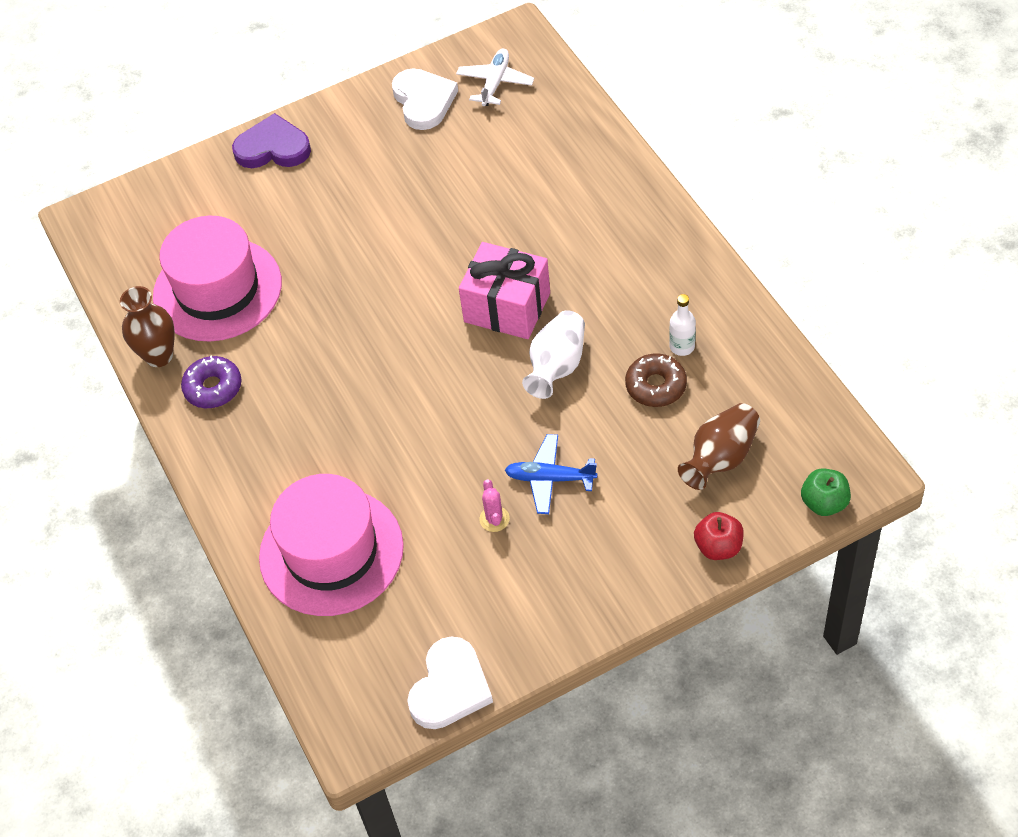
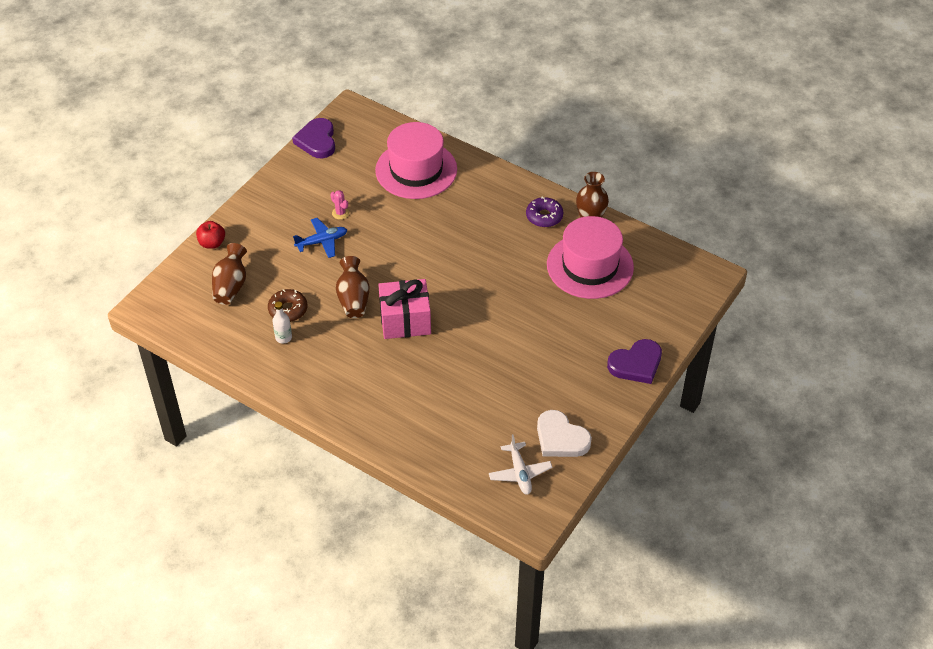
camera: 145 degrees right, 5 degrees down
(450, 687) = (317, 141): white heart -> purple heart
(556, 366) = (353, 299): white vase -> brown vase
(824, 503) = (162, 284): green apple -> none

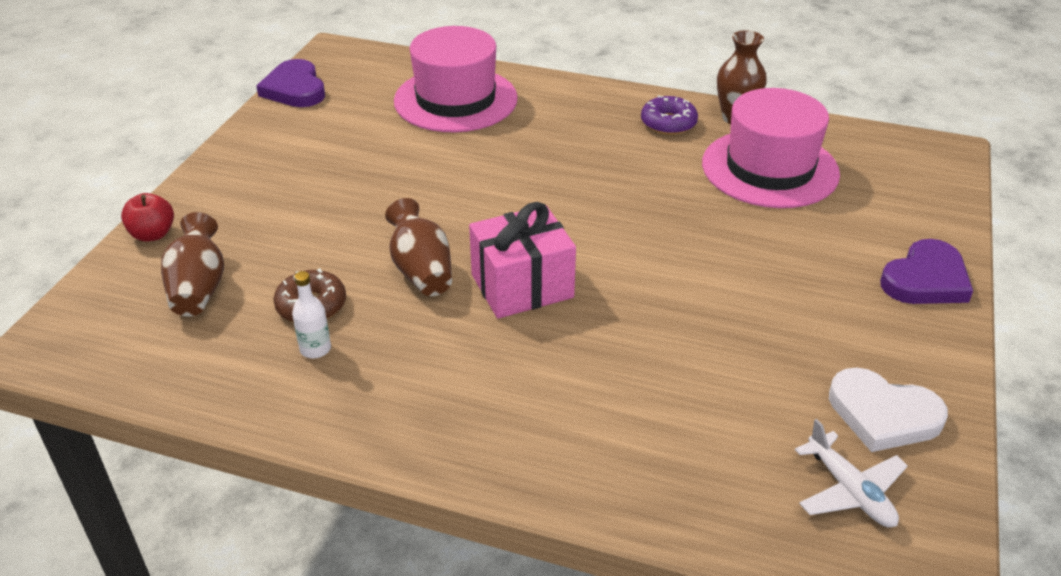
camera: 15 degrees left, 10 degrees down
(322, 242) = (341, 203): blue plane -> none
(340, 213) = (359, 164): pink cactus -> none

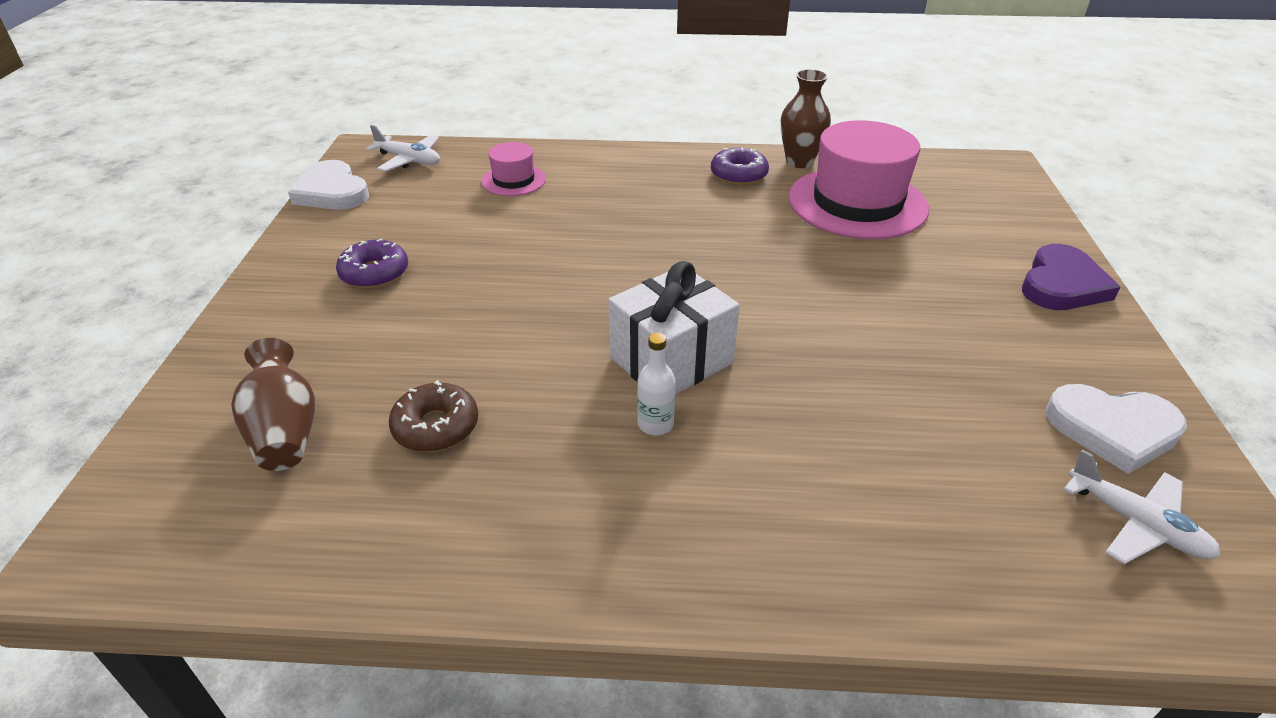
camera: 15 degrees left, 0 degrees up
(153, 234) = (206, 375): red apple -> none
(295, 89) = (332, 192): purple heart -> white heart
(306, 170) = (374, 273): none -> purple donut
(315, 349) = (460, 480): white bottle -> white bottle (655, 424)
(370, 67) = (409, 160): none -> white plane
(421, 270) = (551, 363): brown vase -> none
(455, 100) = (513, 180): pink hat -> pink hat, size x0.49
(522, 286) = (671, 360): pink gift -> white gift

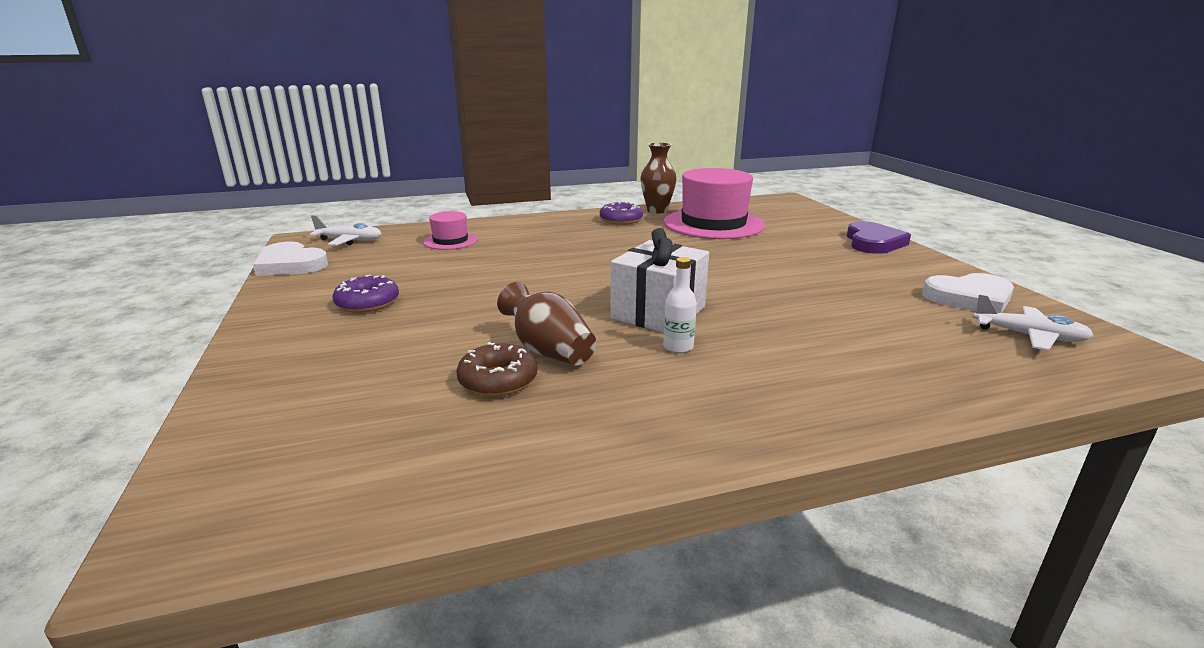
camera: 20 degrees left, 15 degrees down
(285, 431) = (352, 409): brown vase -> brown vase (548, 351)

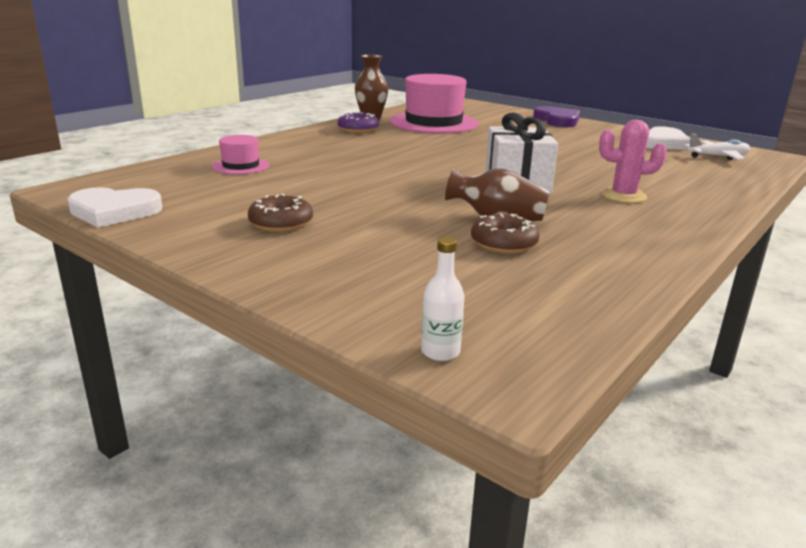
camera: 35 degrees left, 0 degrees up
(350, 240) = (129, 182): white plane -> none
(367, 303) = (281, 223): purple donut -> brown donut
(678, 347) = (569, 199): white bottle -> white bottle (440, 352)
(757, 360) = (623, 196): none -> pink cactus

